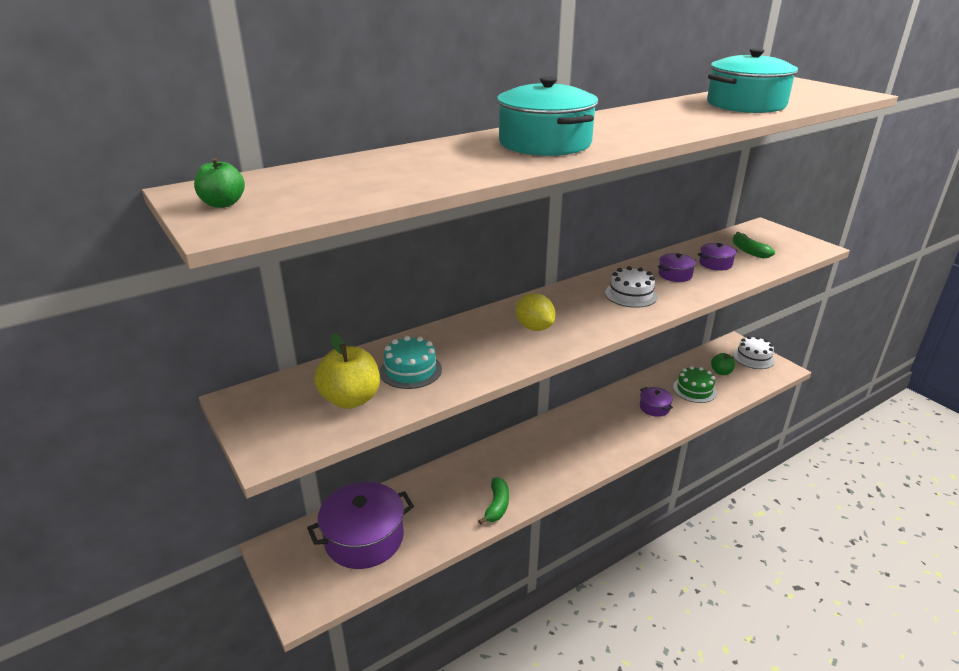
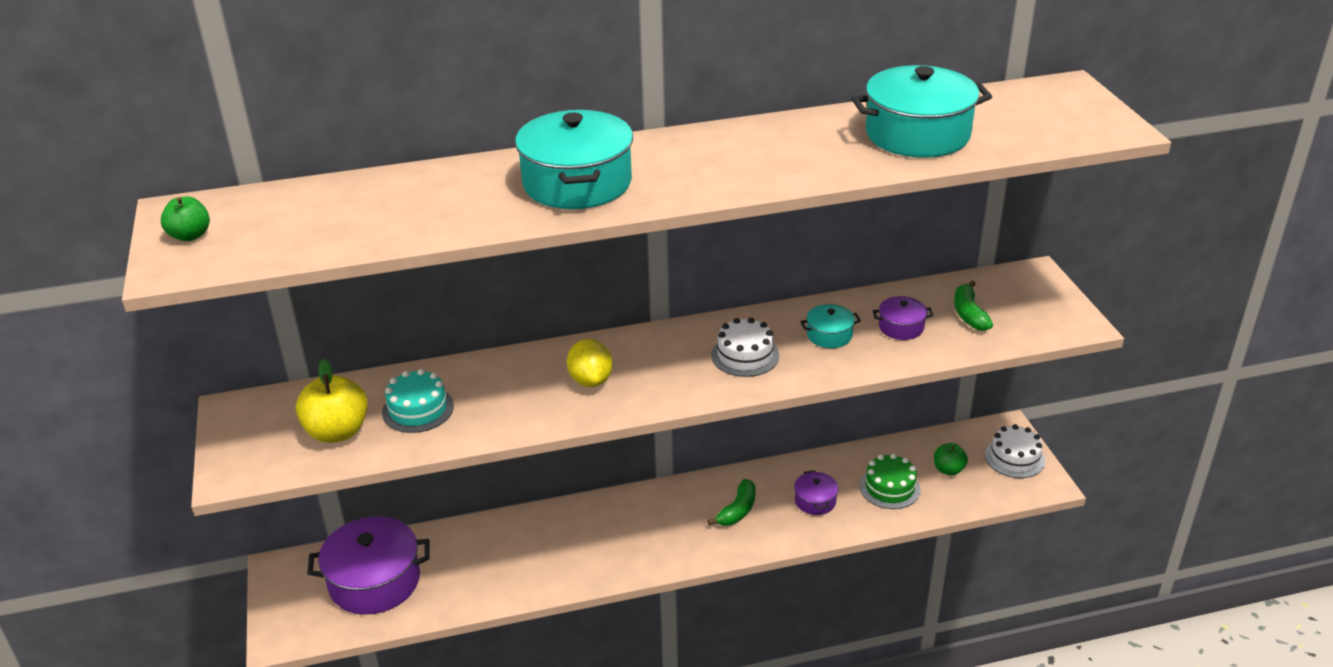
camera: 20 degrees right, 5 degrees up
(497, 506) = (537, 581): green banana -> green banana (737, 510)
(675, 275) = (829, 335): purple pot -> turquoise pot

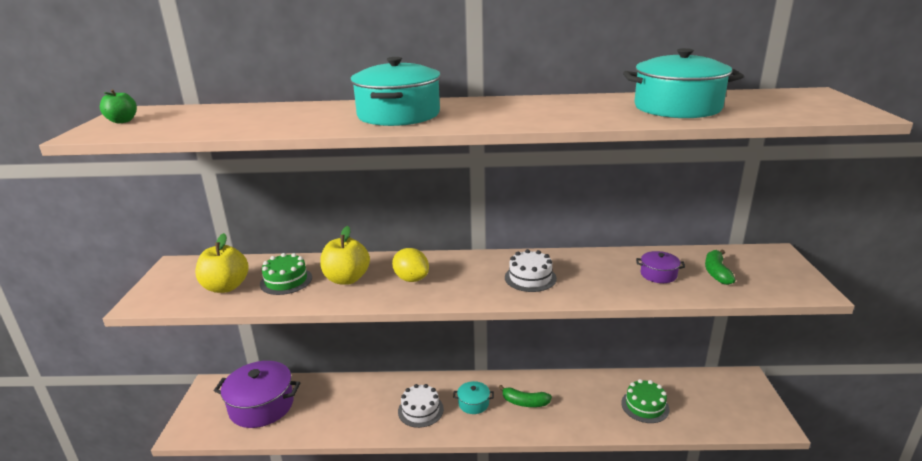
camera: 15 degrees right, 10 degrees down
(418, 409) = (286, 281): turquoise cake -> green cake
(502, 393) = (347, 279): none -> yellow apple
(590, 380) = (411, 279): yellow lemon -> yellow lemon turned 45 degrees counterclockwise
(737, 510) = (525, 402): green banana -> green banana turned 60 degrees clockwise
(815, 501) = (584, 406): purple pot -> none
(829, 335) = (599, 273): turquoise pot -> turquoise pot (473, 403)
(948, 470) = (694, 400): green apple -> none
(1014, 458) = (750, 400): white cake -> white cake (420, 410)

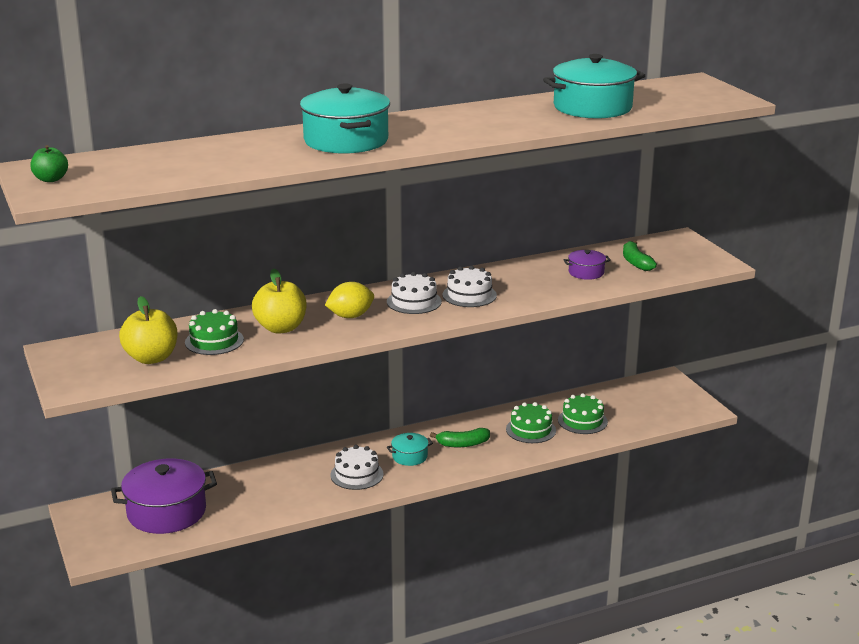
camera: 25 degrees left, 0 degrees up
(411, 279) = (350, 316): yellow lemon -> yellow lemon turned 45 degrees counterclockwise
(476, 275) = (414, 301): none -> white cake
(592, 403) = (531, 430): none -> green cake

